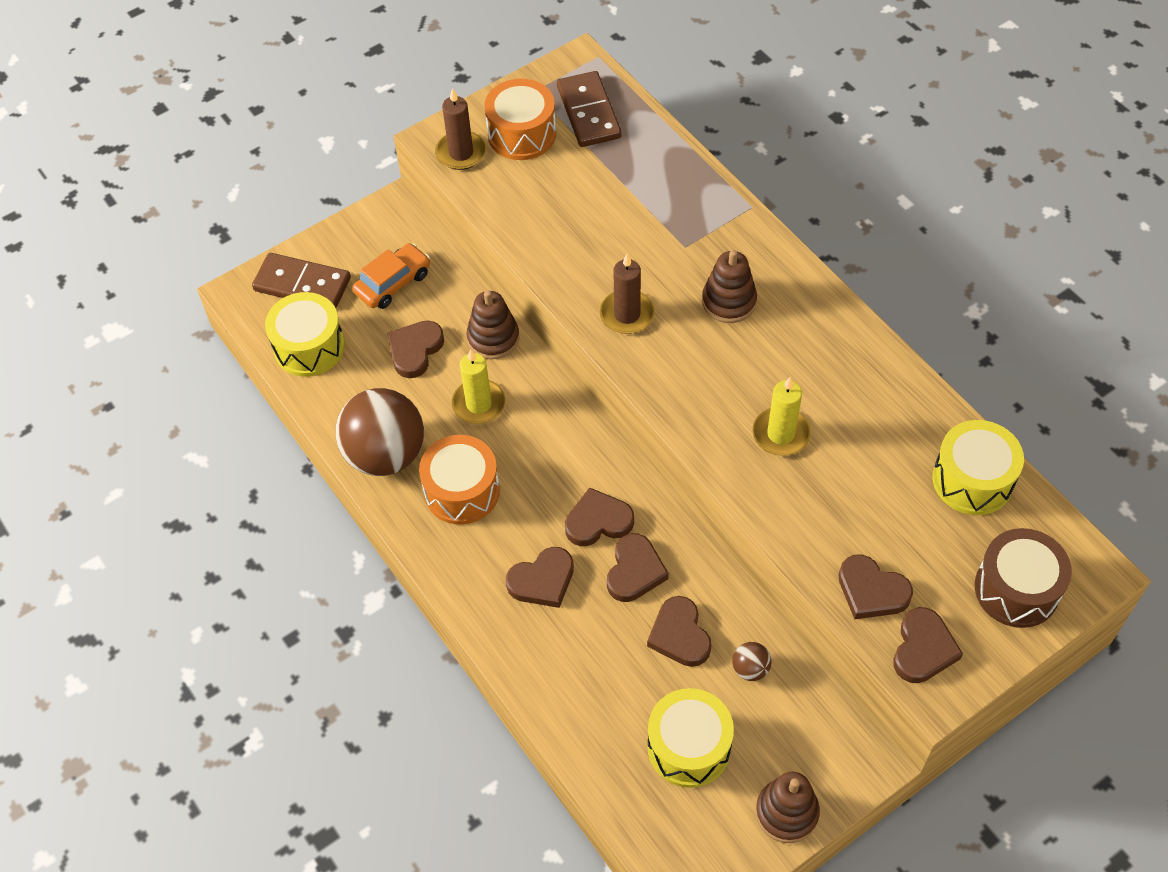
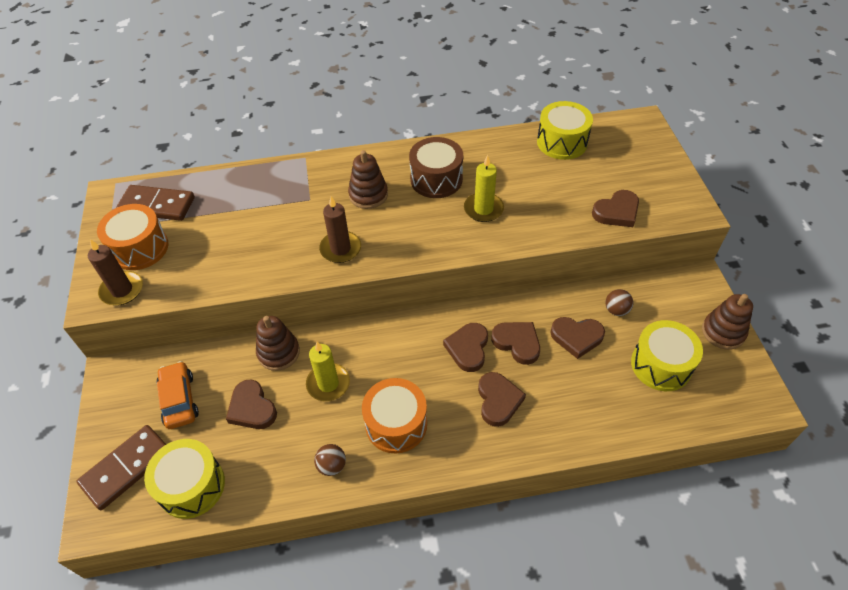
camera: 65 degrees left, 5 degrees down
(385, 454) = (332, 466): brown ball -> brown ball, size x0.41
(923, 649) = (665, 205): brown heart -> none
(1016, 589) = (641, 153): brown drum -> brown drum (436, 179)

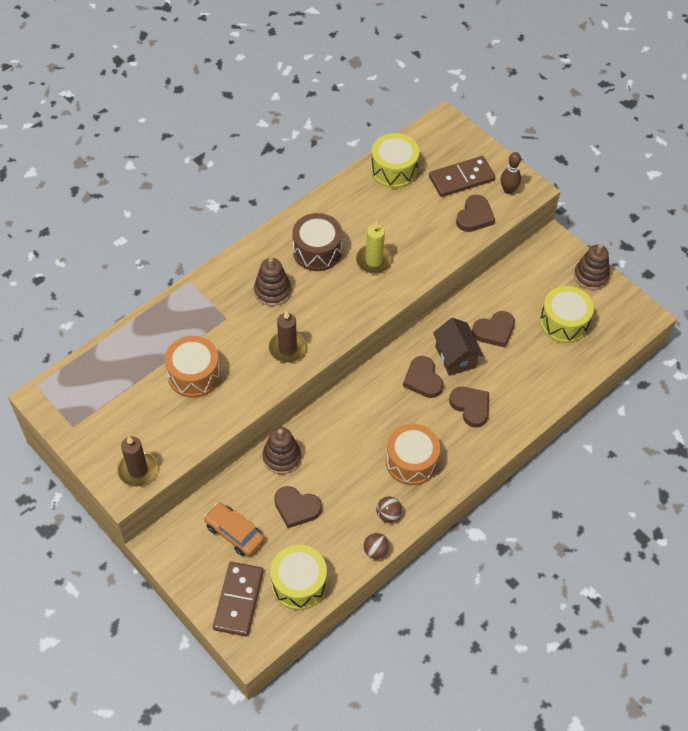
camera: 35 degrees left, 5 degrees up
(139, 248) = (118, 430): orange drum -> orange drum (194, 375)
(157, 205) = (96, 387): brown domino -> brown domino (461, 179)
(328, 383) = (339, 460): yellow candle -> none
(517, 343) = (455, 357): brown heart -> brown house
(616, 310) = (509, 295): brown ball -> brown ball (376, 551)
(670, 202) = (508, 190): none -> brown bowling pin

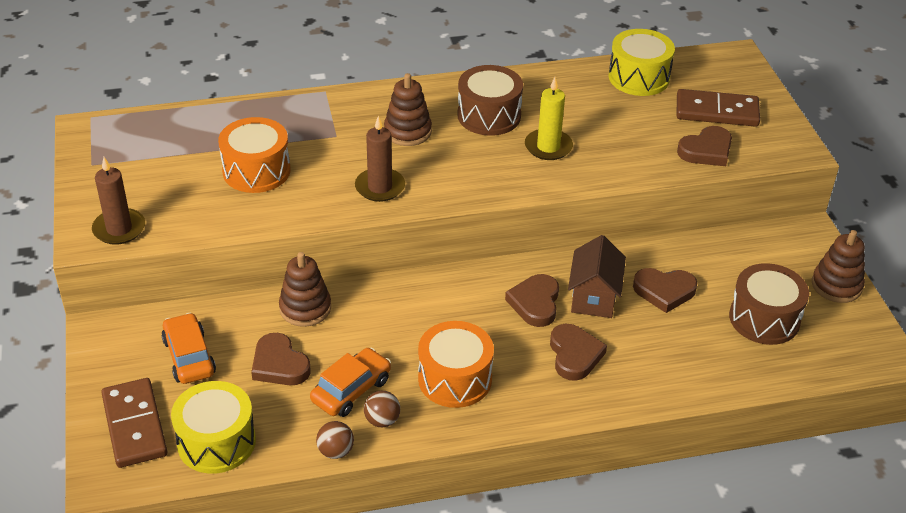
camera: 30 degrees right, 15 degrees down
(239, 600) = (135, 425): brown domino -> brown domino turned 60 degrees counterclockwise
(354, 503) = (351, 390): none -> orange car
(508, 190) = (769, 141): brown bowling pin -> none
(563, 323) = (764, 318): yellow drum -> brown drum

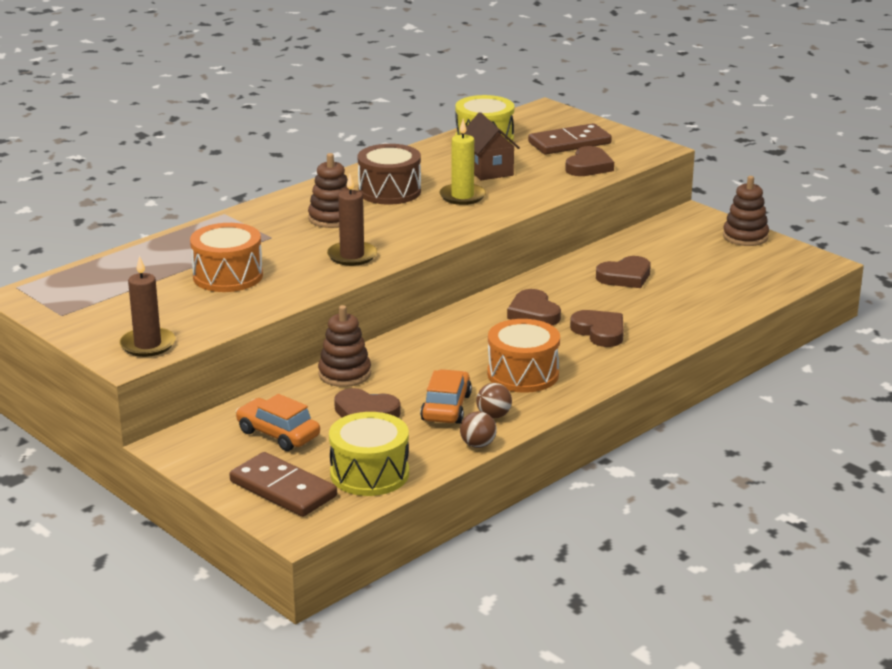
camera: 30 degrees left, 15 degrees down
(594, 297) = (575, 296): brown house -> brown house (488, 170)
(764, 318) = (715, 269): brown drum -> none

